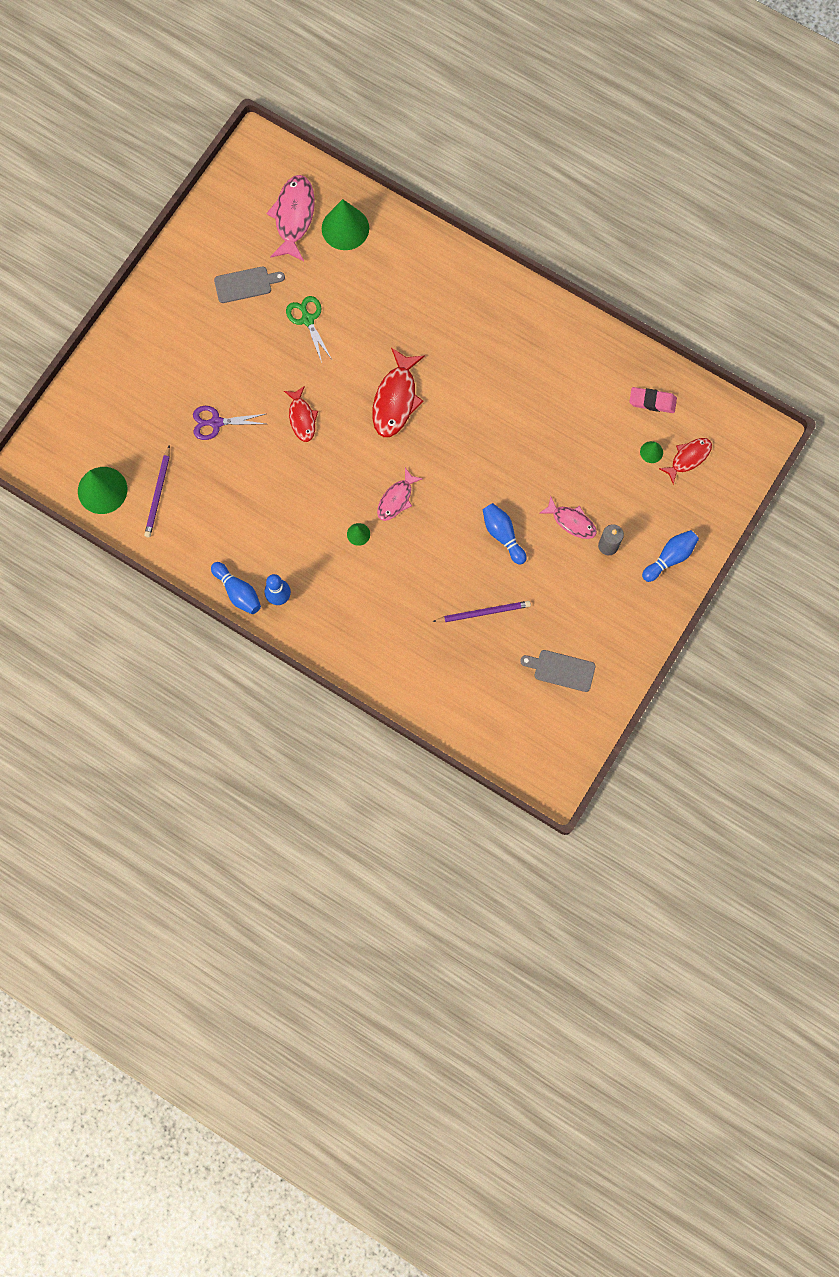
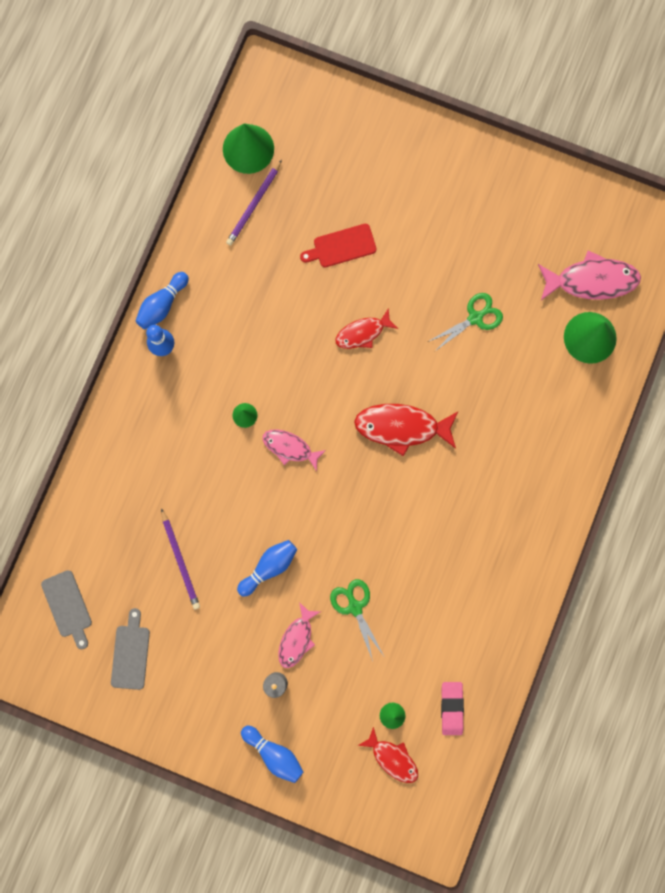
camera: 80 degrees right, 5 degrees up
(158, 493) = (254, 204): purple pencil -> purple pencil turned 60 degrees counterclockwise
(216, 422) = (341, 246): purple scissors -> red cutting board
(245, 284) = (503, 245): grey cutting board -> grey cutting board (68, 606)
(551, 467) = (355, 607): none -> green scissors

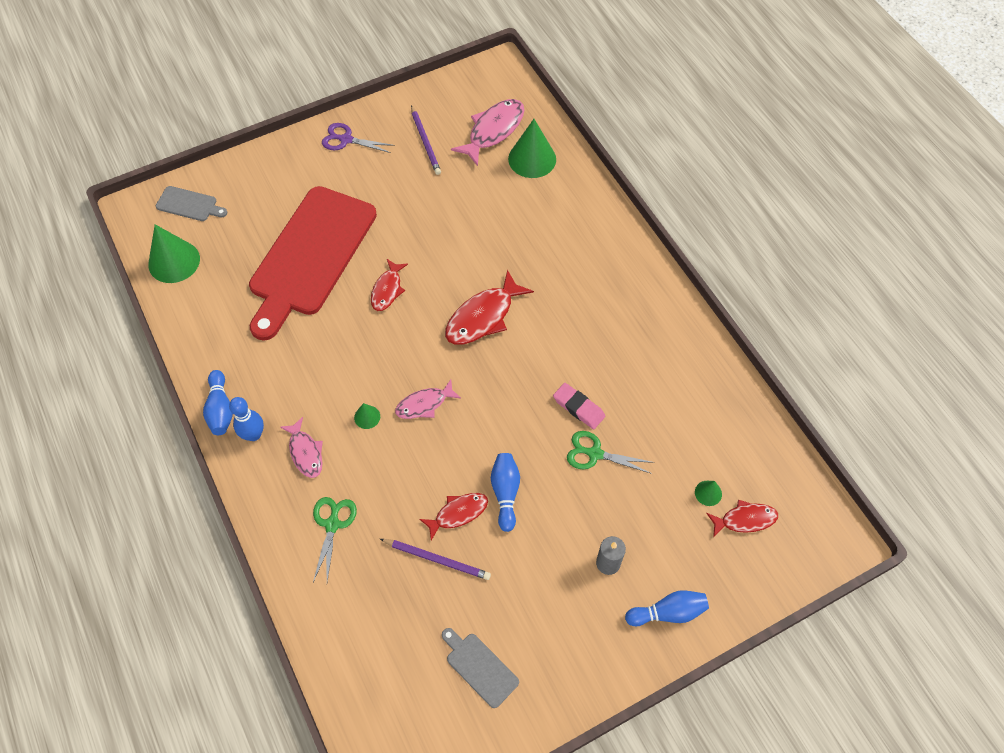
camera: 50 degrees left, 20 degrees down
(68, 606) = (390, 690): grey cutting board -> grey cutting board (189, 204)
(226, 546) = (458, 513): none -> red fish
(254, 204) = (217, 288): purple pencil -> purple pencil (425, 142)
(297, 639) = (584, 518): pink fish -> pink fish (305, 452)
(341, 246) = (310, 256): red cutting board -> red cutting board, size x2.48
(452, 708) = (736, 444): pink eraser -> pink eraser (578, 407)
(475, 169) = (346, 140): none -> purple scissors
(475, 318) = (449, 213): green scissors -> green scissors (332, 524)

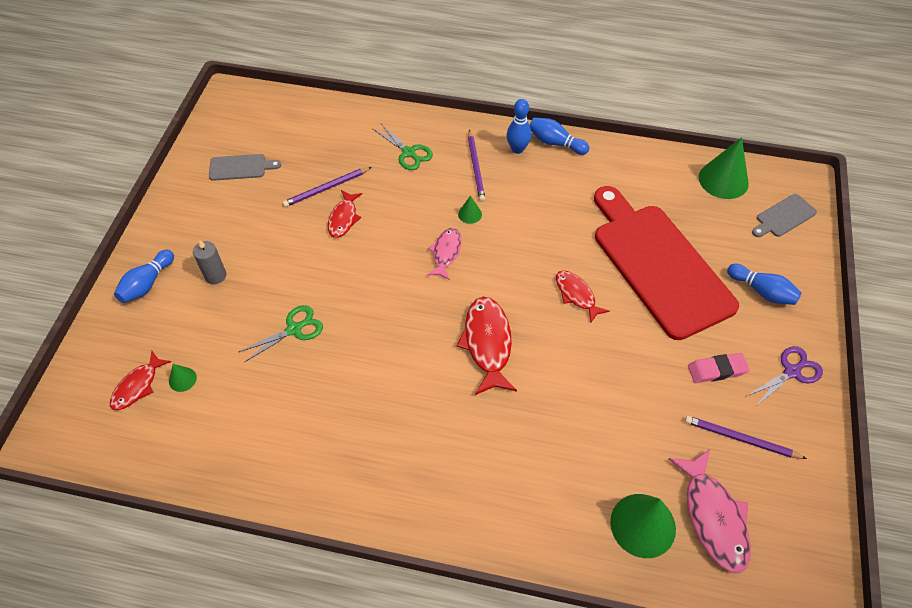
camera: 130 degrees right, 5 degrees down
(305, 452) = (476, 167): pink fish -> purple pencil
(505, 493) = (327, 254): blue bowling pin -> blue bowling pin (762, 291)
(578, 407) = (340, 348): pink eraser -> pink eraser (717, 370)

